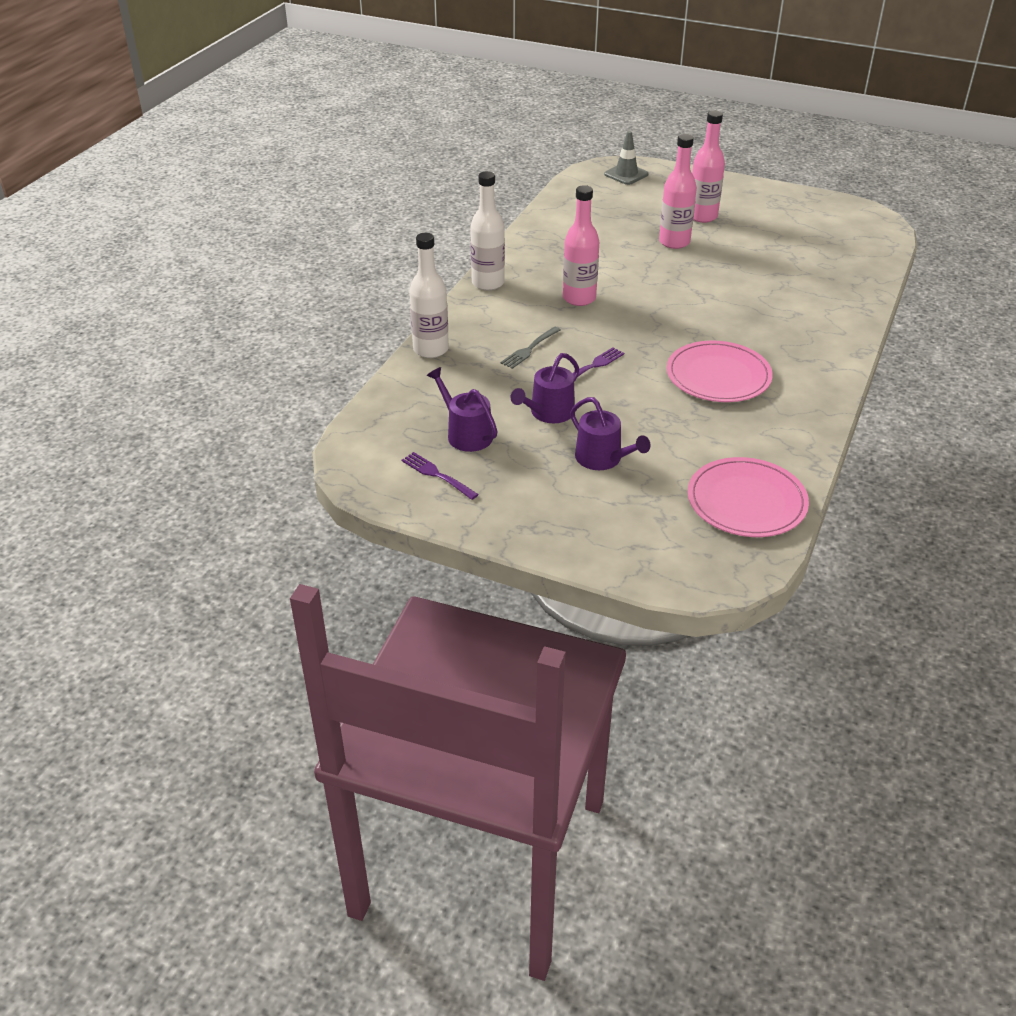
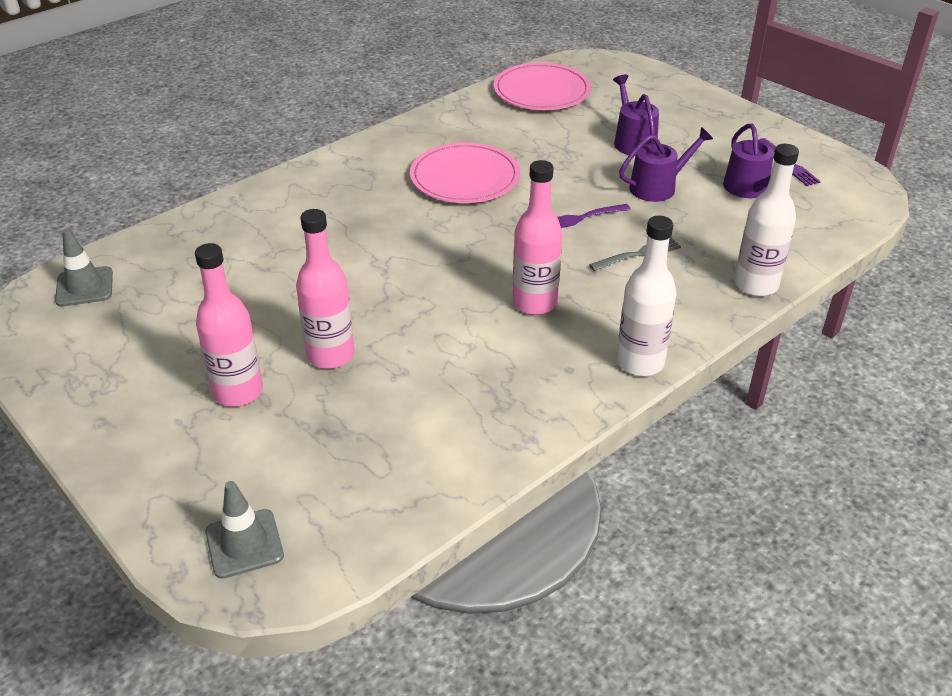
camera: 155 degrees left, 0 degrees up
(866, 236) = (84, 287): none -> grey traffic cone

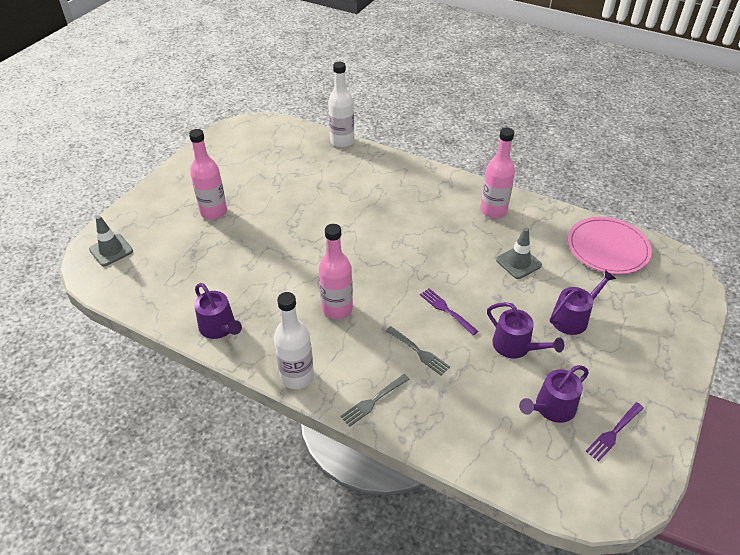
camera: 70 degrees right, 5 degrees up
(84, 287) = (275, 134): grey traffic cone -> grey traffic cone (518, 262)
(330, 355) = (253, 235): pink bottle -> pink bottle (493, 211)
(465, 177) = (460, 239): pink plate -> none
(515, 424) = (219, 327): none -> purple watering can
(701, 306) = (373, 400): none -> grey fork
(756, 285) = (416, 432): white bottle -> white bottle (342, 141)

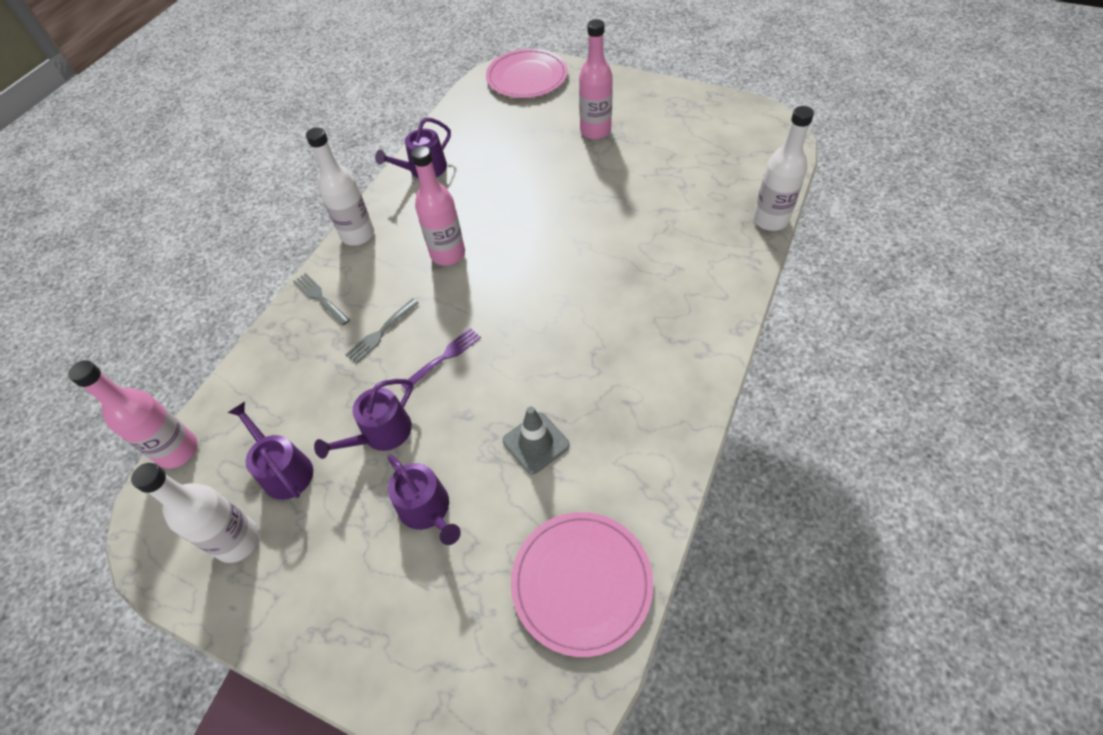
camera: 90 degrees right, 10 degrees up
(111, 250) = (527, 77): grey traffic cone -> pink plate
(493, 211) = (649, 412): pink bottle -> pink bottle (178, 450)
(614, 432) = (237, 541): purple fork -> white bottle

